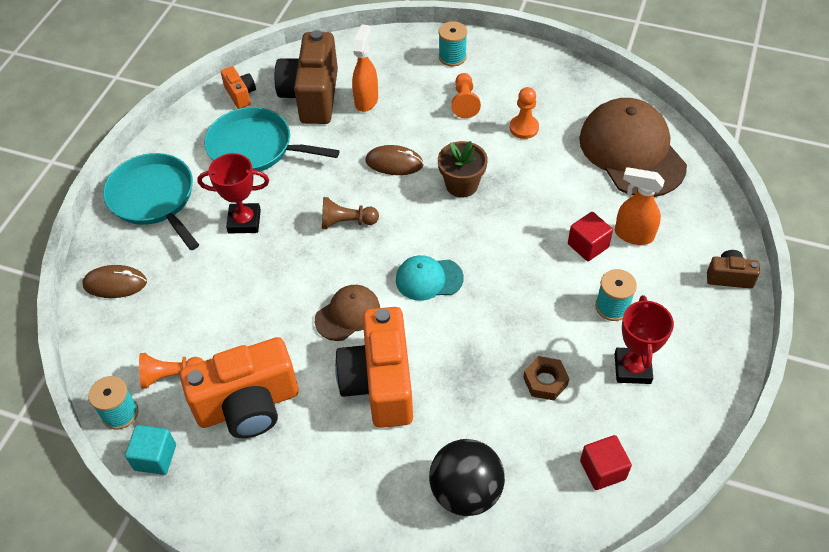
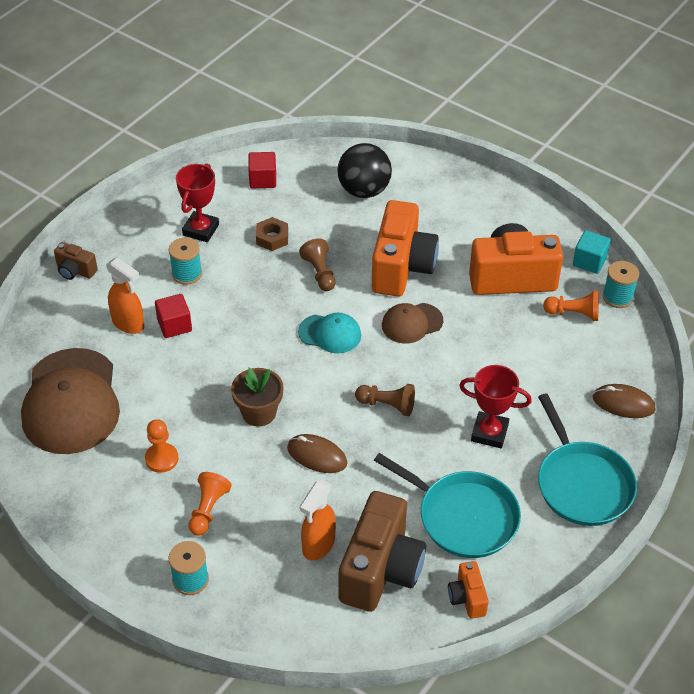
camera: 165 degrees left, 5 degrees down
(470, 349) = (319, 273): none -> brown pawn

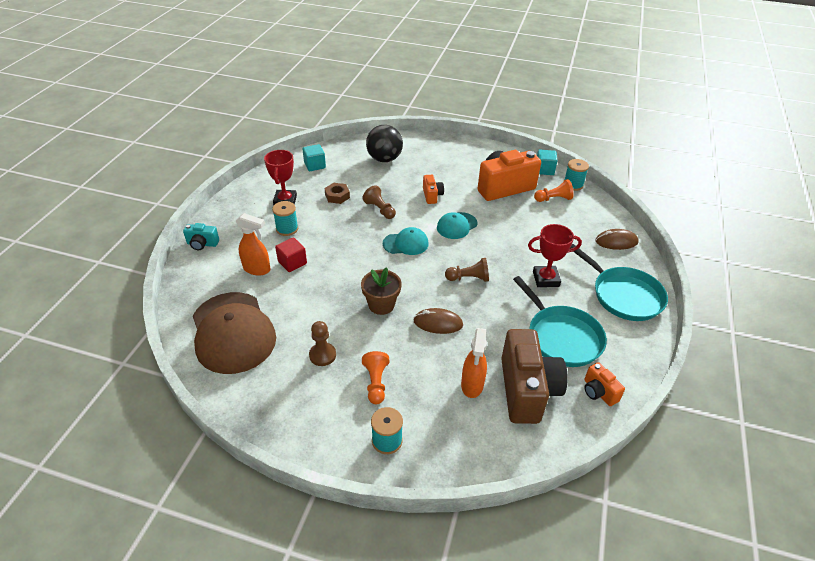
camera: 20 degrees left, 5 degrees down
(75, 271) = (202, 244): brown camera -> turquoise camera
(161, 459) = (322, 355): orange pawn -> brown pawn
(263, 180) = (315, 165): red cube -> turquoise cube
(401, 267) = (432, 195): orange camera -> orange camera, size x0.47
(412, 323) = (456, 226): brown cap -> turquoise cap
(463, 517) = (562, 337): turquoise pan -> turquoise pan turned 45 degrees clockwise

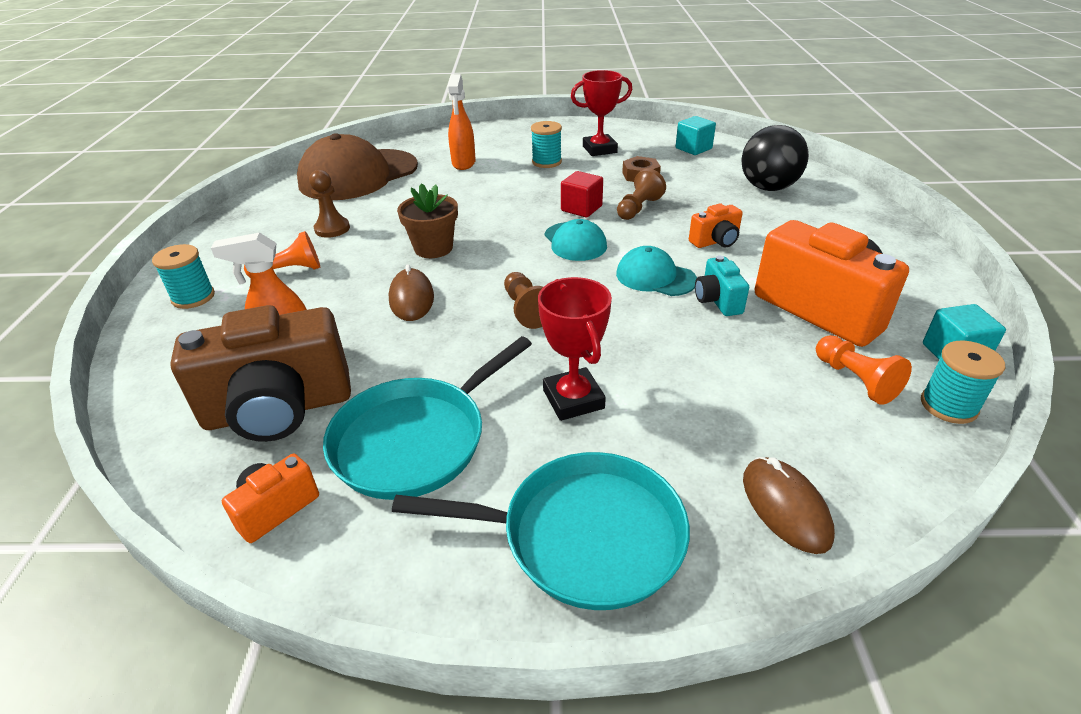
camera: 75 degrees right, 5 degrees down
(202, 244) = (489, 130): turquoise camera -> turquoise camera (717, 301)
(292, 262) = (486, 178): red cube -> red cube (581, 208)
(624, 295) = (583, 536): turquoise pan -> turquoise pan turned 120 degrees counterclockwise

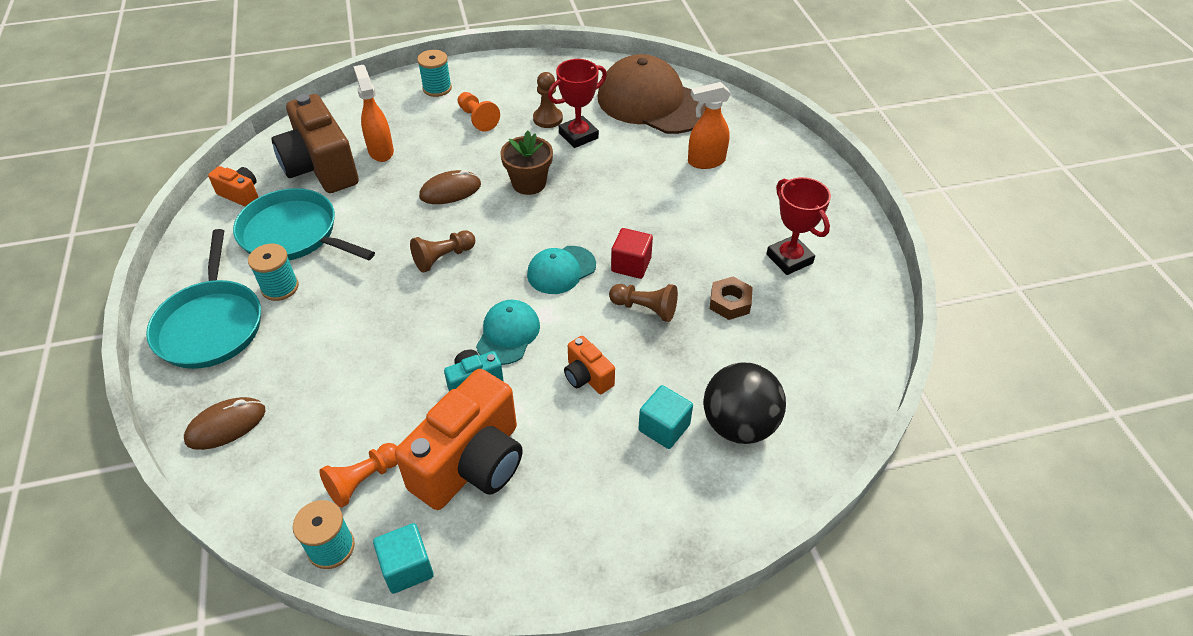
camera: 75 degrees right, 10 degrees up
(546, 162) = (734, 221): turquoise spool -> turquoise spool (280, 287)
(573, 399) = (334, 302): red trophy -> red trophy (578, 136)
(693, 148) = (832, 346): turquoise cube -> turquoise cube (664, 427)

